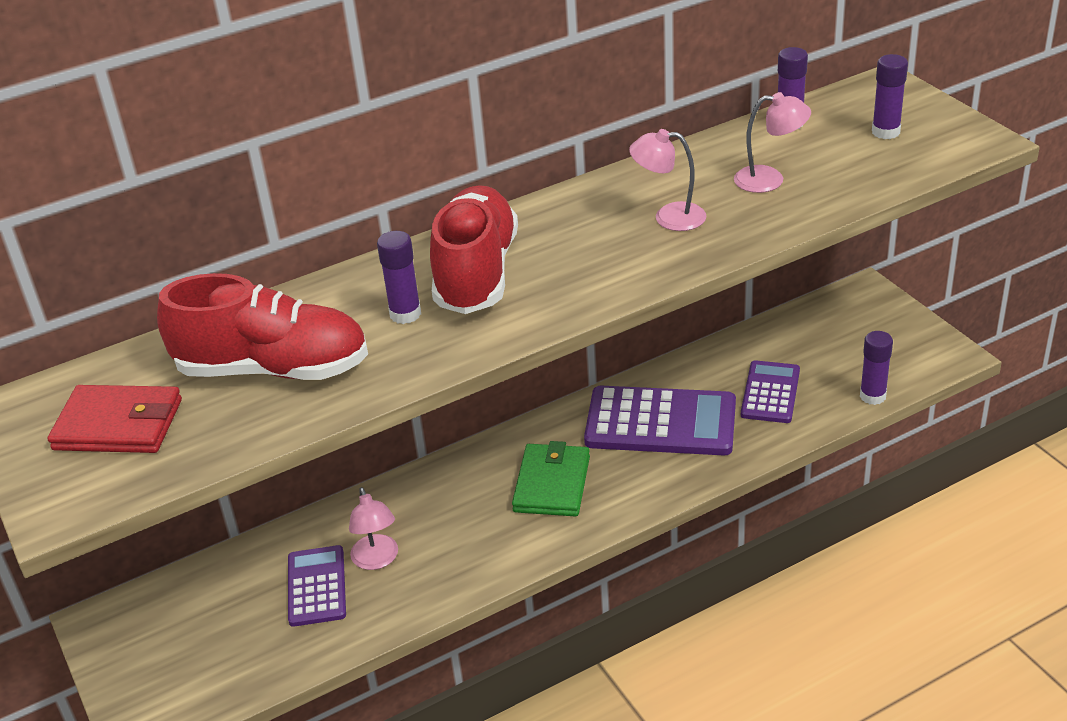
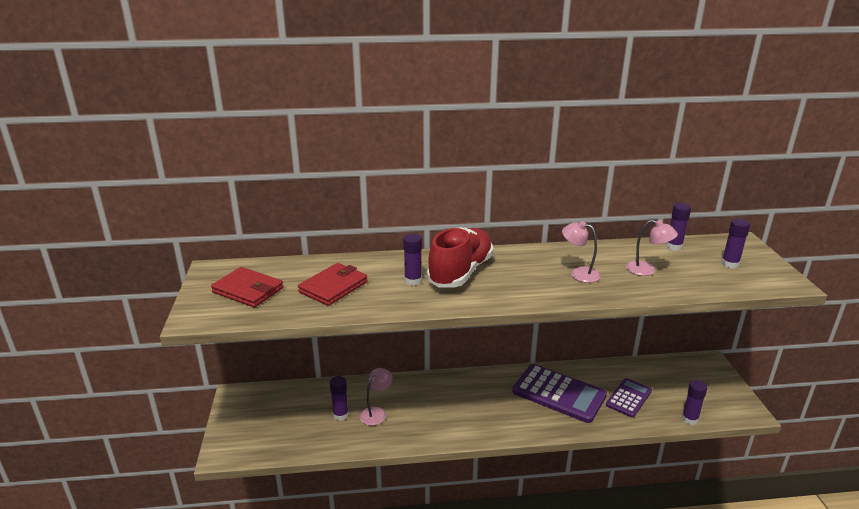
camera: 20 degrees right, 10 degrees down
(273, 369) = (333, 287): red shoe -> red wallet
(317, 586) = (340, 415): purple calculator -> purple glue stick
(377, 560) = (376, 412): pink lamp -> pink lamp turned 150 degrees counterclockwise
(552, 484) = (484, 405): green wallet -> none

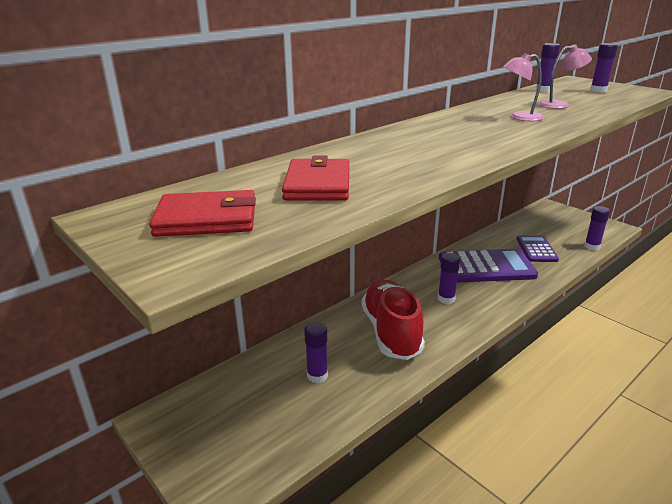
camera: 35 degrees left, 0 degrees up
(376, 412) = (352, 355): pink lamp -> none
(413, 281) = (394, 157): purple glue stick -> purple glue stick (446, 299)
(460, 272) = (425, 140): red shoe -> red shoe (391, 332)

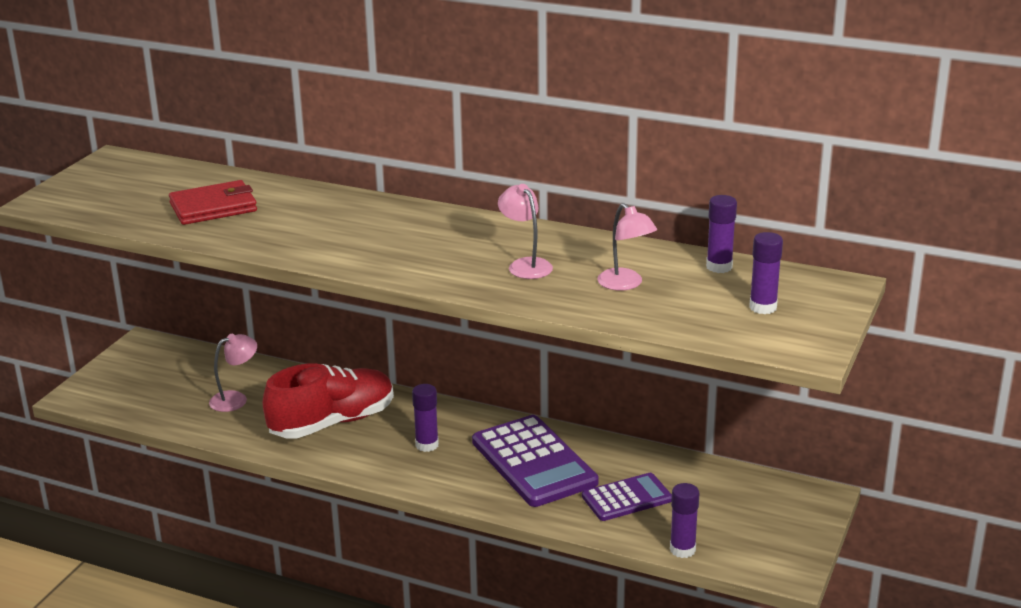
camera: 65 degrees right, 0 degrees up
(207, 219) = (122, 189): red wallet -> none
(317, 376) = (235, 399): purple glue stick -> pink lamp

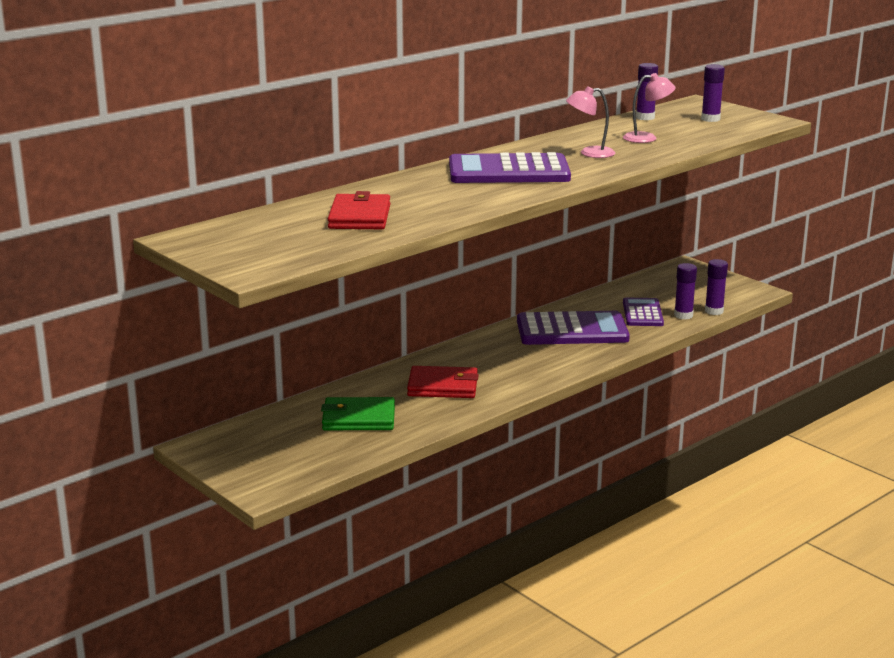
camera: 65 degrees left, 5 degrees down
(235, 399) = (358, 418): pink lamp -> green wallet
(332, 423) = (443, 386): red shoe -> red wallet
(415, 238) = (508, 171): none -> purple calculator
(427, 445) = (513, 359): purple glue stick -> purple glue stick (683, 315)

